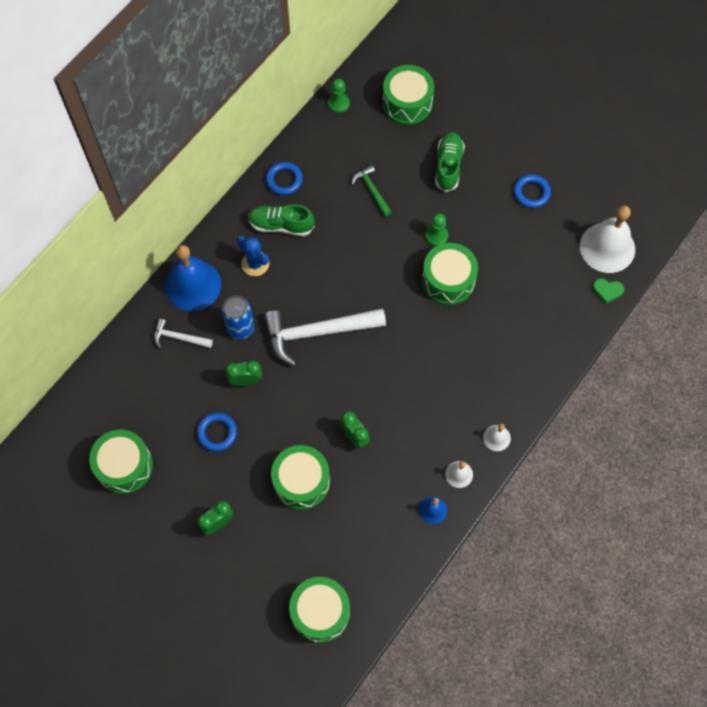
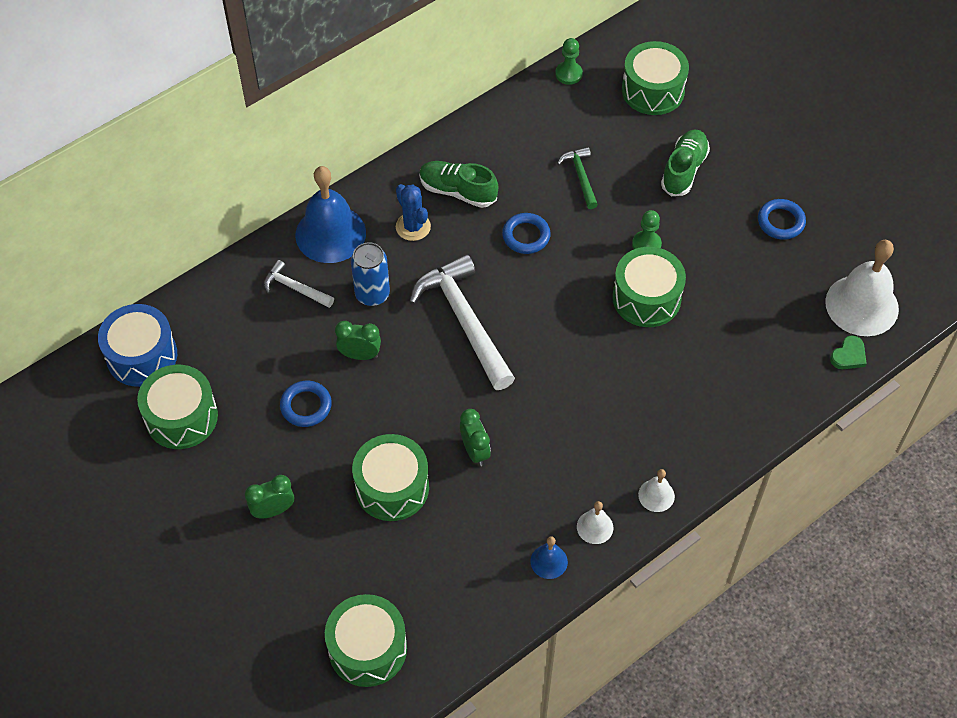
camera: 15 degrees right, 10 degrees down
(77, 424) = (142, 356): none -> blue drum
(284, 180) = (477, 143): blue ring -> blue ring (526, 236)
(317, 333) = (464, 320): white hammer -> white hammer turned 60 degrees clockwise
(607, 291) = (848, 355): green heart -> green heart turned 75 degrees counterclockwise

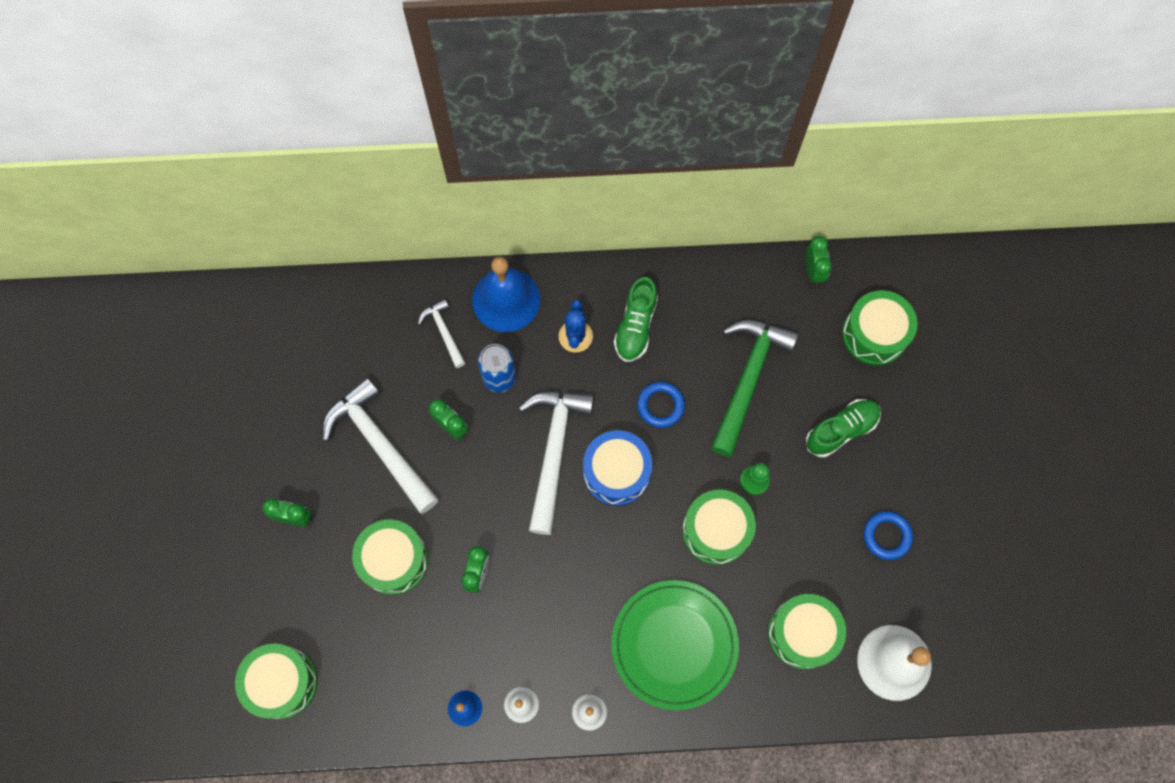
camera: 35 degrees right, 15 degrees up
(142, 356) = (290, 316): blue drum -> blue drum (616, 472)
(181, 417) = (283, 390): green drum -> green drum (802, 633)
(306, 406) = (379, 444): blue ring -> white hammer
(457, 191) = (635, 326): green shoe -> green shoe turned 135 degrees counterclockwise
(568, 74) = (813, 271): green pawn -> green clock
(581, 176) = (748, 379): green hammer -> green hammer, size x2.01
(683, 401) = (674, 644): none -> green plate
(848, 355) = (845, 700): green heart -> none

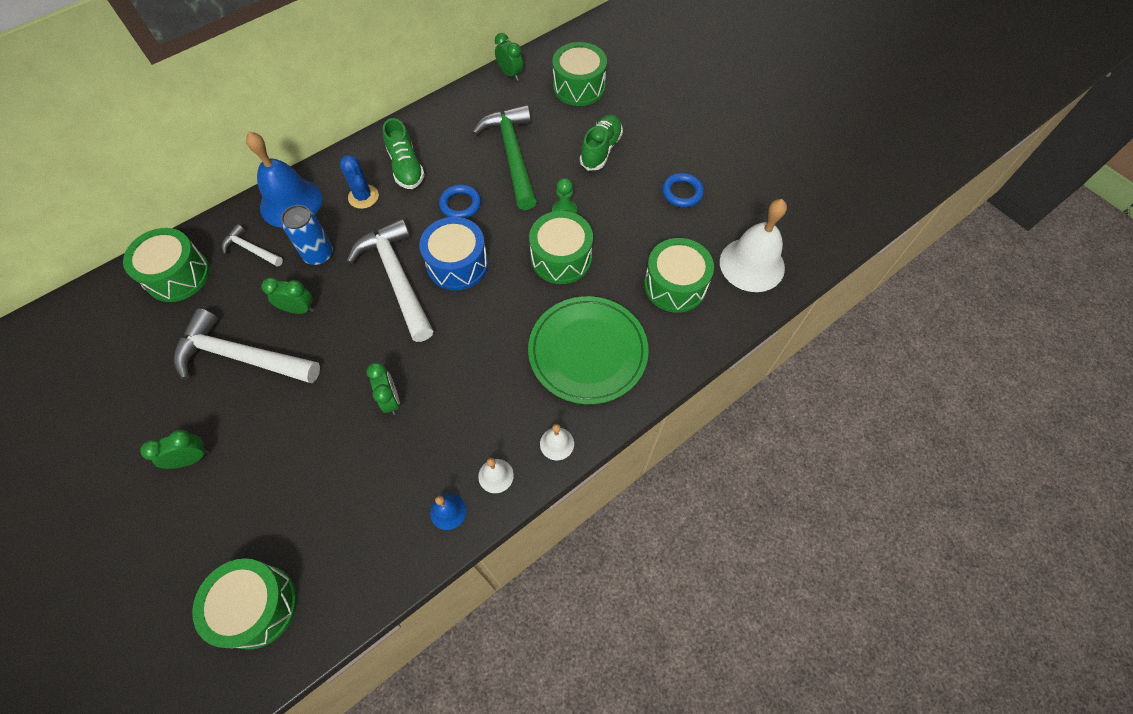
camera: 35 degrees left, 10 degrees down
(394, 560) = (308, 435): green drum -> green drum (178, 275)

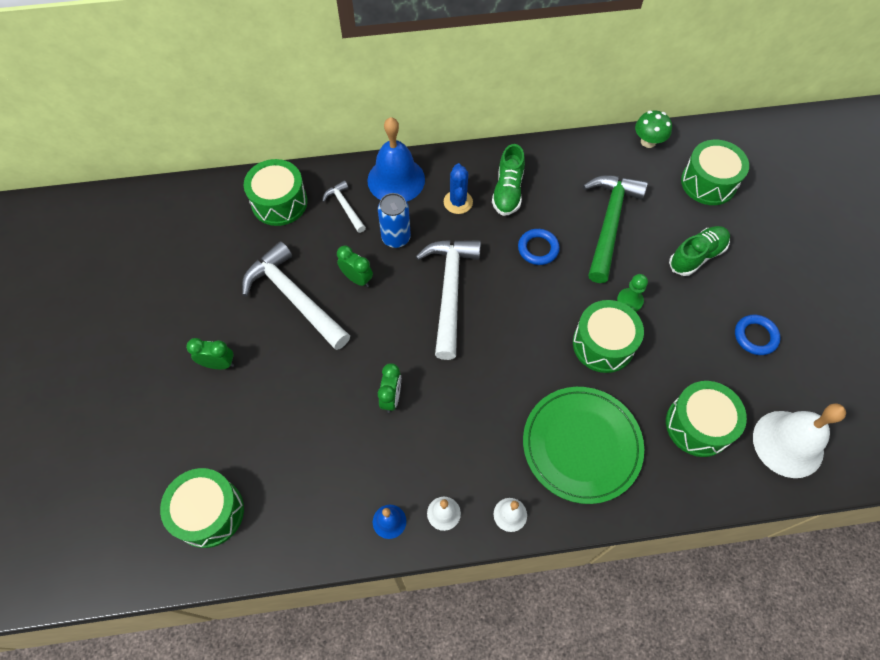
camera: 30 degrees right, 0 degrees up
(457, 264) = (507, 304): blue drum -> none
(510, 74) = (648, 141): green clock -> green mushroom

